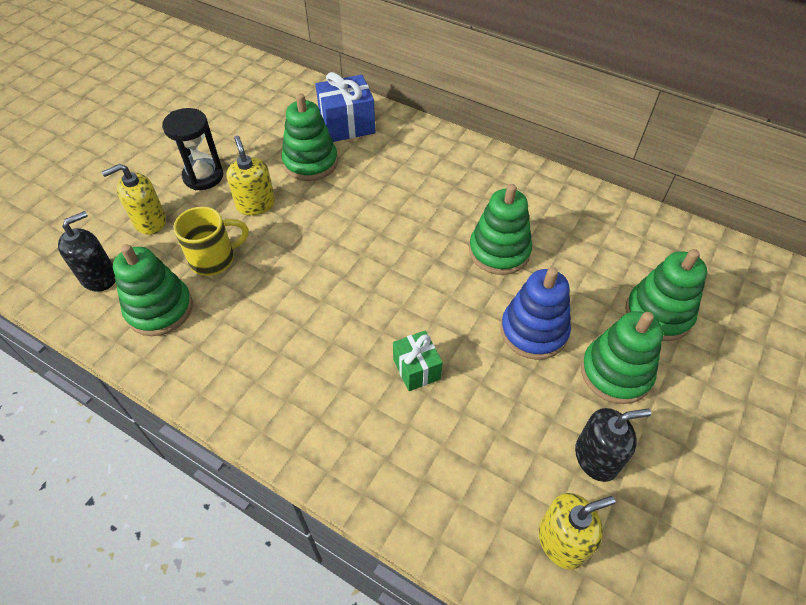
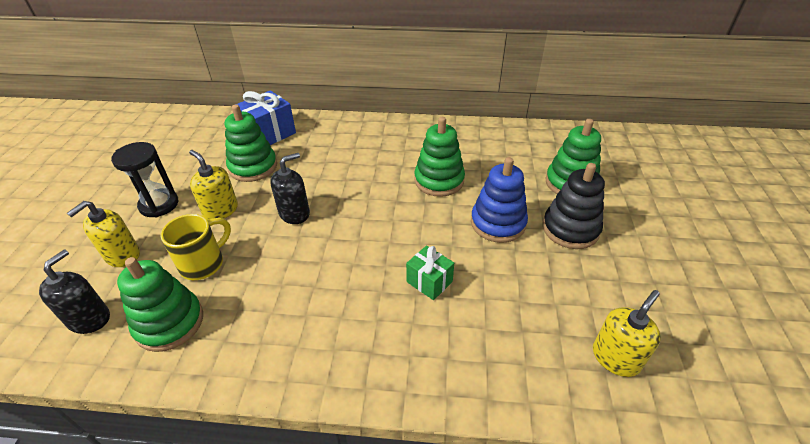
camera: 25 degrees left, 10 degrees down
(596, 457) = (597, 289): black soap dispenser -> black soap dispenser (294, 213)
(615, 373) = (570, 229): green stacking toy -> black stacking toy

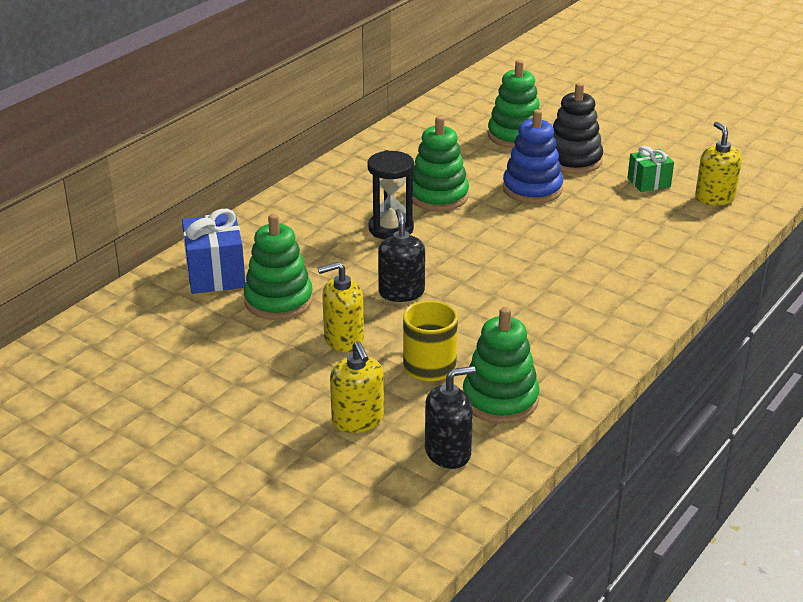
camera: 60 degrees left, 10 degrees down
(89, 319) = (448, 452): black soap dispenser -> black soap dispenser turned 105 degrees clockwise
(159, 205) = (282, 382): black hourglass -> black hourglass (391, 229)
(429, 282) = (573, 246): green gift -> green gift (649, 182)

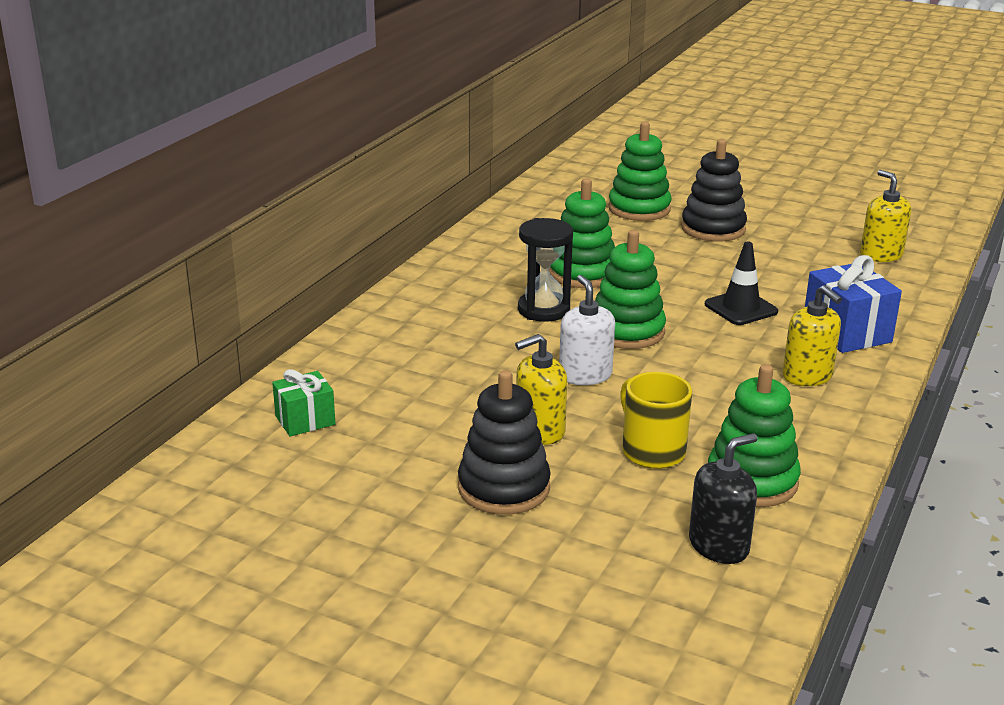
camera: 10 degrees left, 5 degrees down
(215, 274) = (358, 373): blue gift -> blue gift (846, 332)
(278, 301) = (445, 396): green stacking toy -> green stacking toy (627, 331)
(295, 386) = (504, 488): none -> black stacking toy
(358, 420) = (595, 520): yellow soap dispenser -> yellow soap dispenser (807, 376)
(401, 292) = (585, 375): black soap dispenser -> white soap dispenser
(532, 189) = (682, 259): blue stacking toy -> none
(562, 240) = (741, 308): none -> black traffic cone
(649, 182) = (804, 245): green gift -> green gift (305, 420)

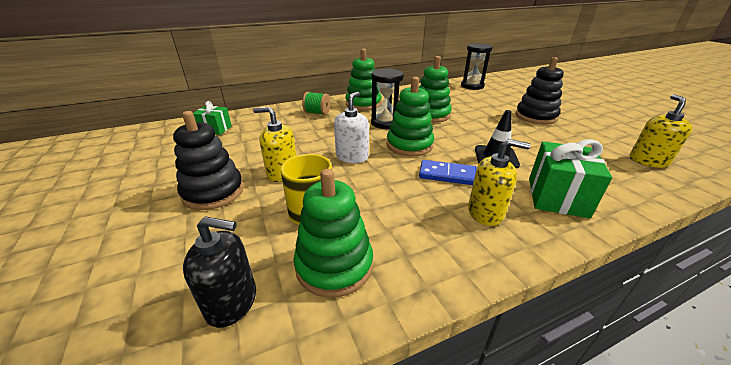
camera: 40 degrees right, 5 degrees up
(412, 330) = (317, 113): none -> green spool
(562, 196) = (472, 86): none -> black hourglass
(639, 209) = (504, 99): green stacking toy -> green stacking toy (363, 104)
(722, 352) = (447, 175): none -> blue domino
(807, 376) = (485, 212): yellow soap dispenser -> yellow soap dispenser turned 90 degrees counterclockwise
(846, 332) = (557, 197): blue gift -> green gift

